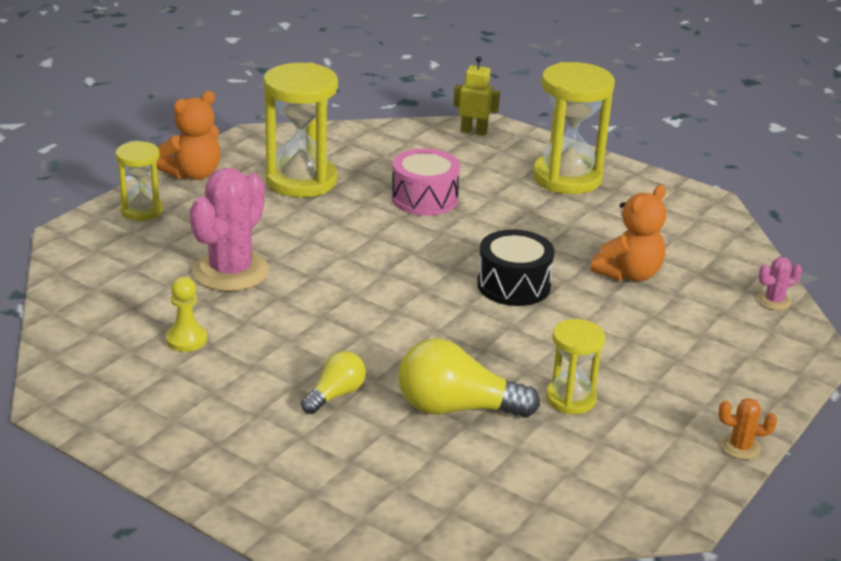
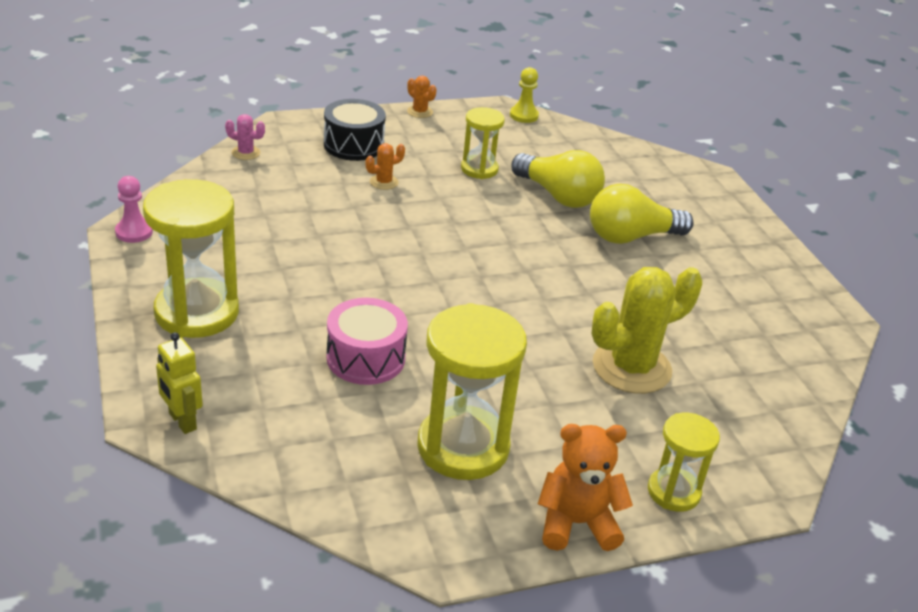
camera: 145 degrees left, 5 degrees up
(186, 340) = (713, 323): yellow pawn -> yellow pawn (524, 115)
(231, 271) = (631, 367): pink cactus -> yellow cactus
(335, 395) = (631, 237): yellow light bulb -> yellow light bulb, size x1.75
(513, 285) = (408, 245): black drum -> black drum (353, 145)
(624, 334) = (384, 182): none -> orange cactus
(629, 274) = (308, 212): orange teddy bear -> none
(702, 202) = (134, 232): none -> pink pawn

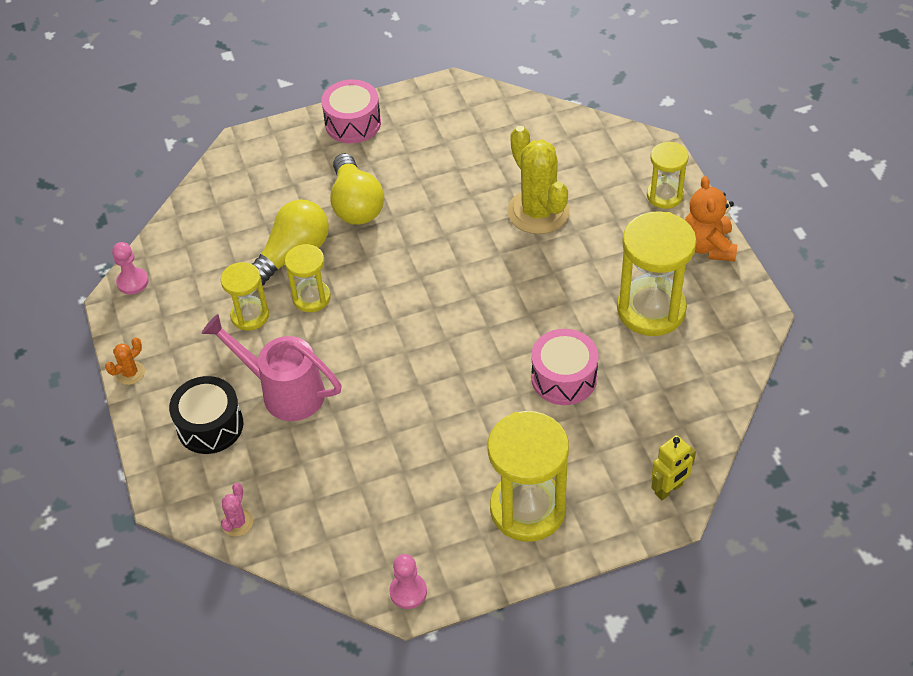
camera: 85 degrees left, 15 degrees up
(384, 182) = (284, 392): orange cactus -> pink watering can
(499, 203) = (311, 298): none -> yellow hourglass
(524, 115) = (132, 282): yellow pawn -> pink pawn
(757, 243) = (353, 123): none -> pink drum

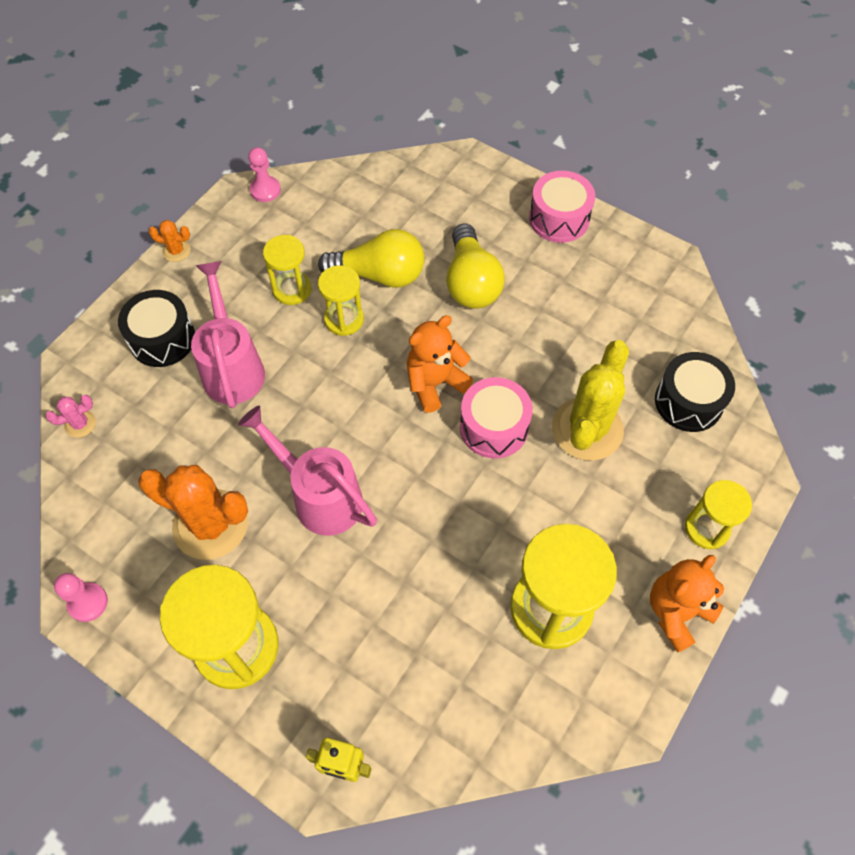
camera: 50 degrees right, 10 degrees up
(356, 204) = (471, 282): yellow light bulb -> yellow light bulb turned 45 degrees counterclockwise
(412, 476) = (210, 524): none -> orange cactus
(421, 274) = (435, 383): none -> orange teddy bear
(451, 394) = (320, 496): none -> pink watering can
(564, 378) = (407, 581): pink drum -> pink drum (494, 427)
(567, 147) = (688, 402): none -> black drum

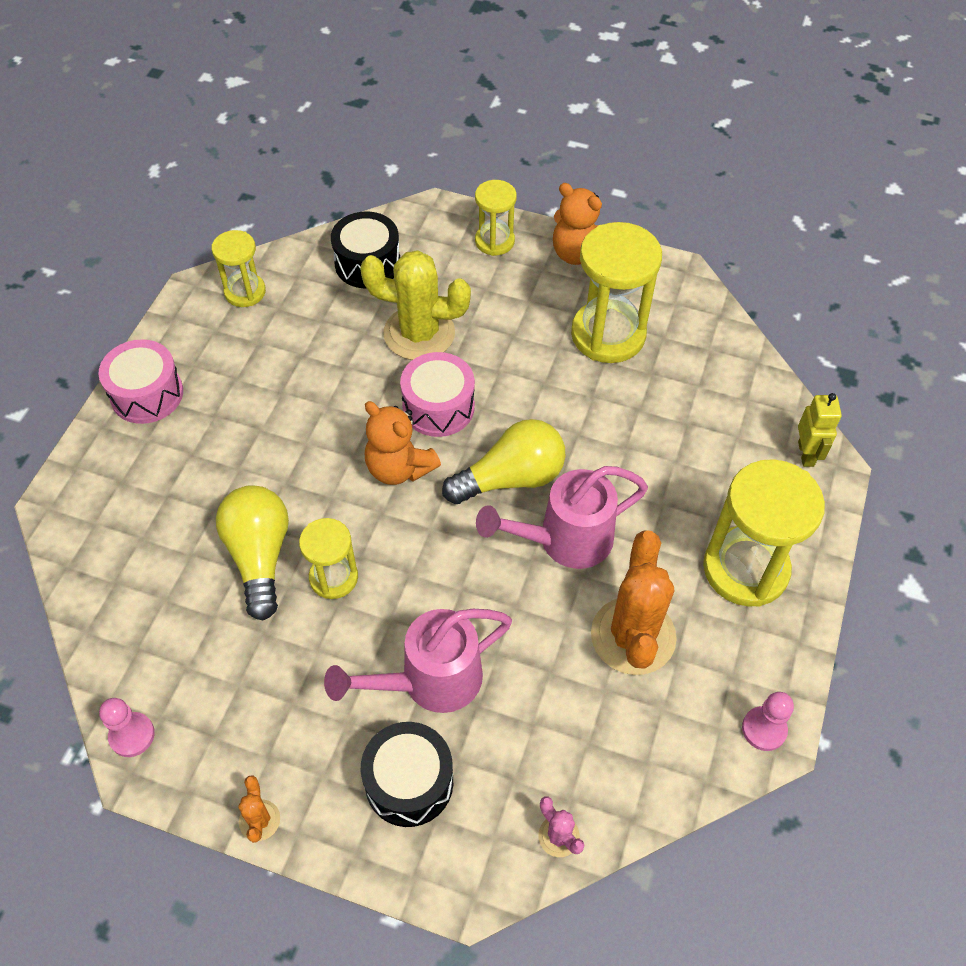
camera: 105 degrees left, 5 degrees down
(292, 289) = (299, 648): yellow hourglass -> yellow hourglass (245, 292)
(320, 496) = (565, 540): pink watering can -> pink watering can turned 45 degrees clockwise
(471, 282) = (254, 461): yellow light bulb -> yellow light bulb (511, 478)

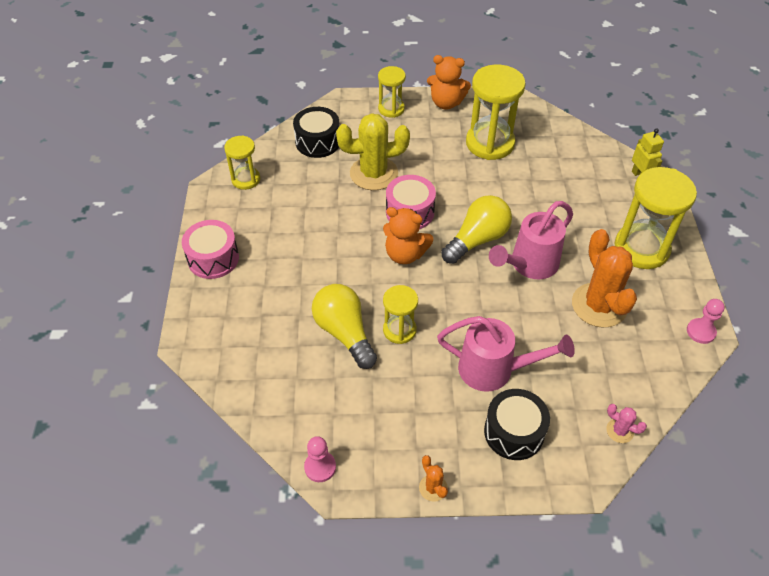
camera: 20 degrees left, 5 degrees down
(430, 681) = (494, 370): pink watering can -> pink watering can turned 120 degrees counterclockwise

